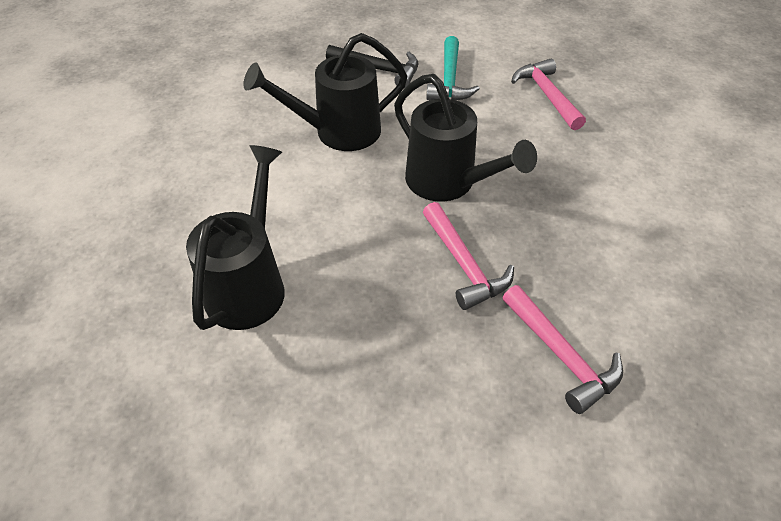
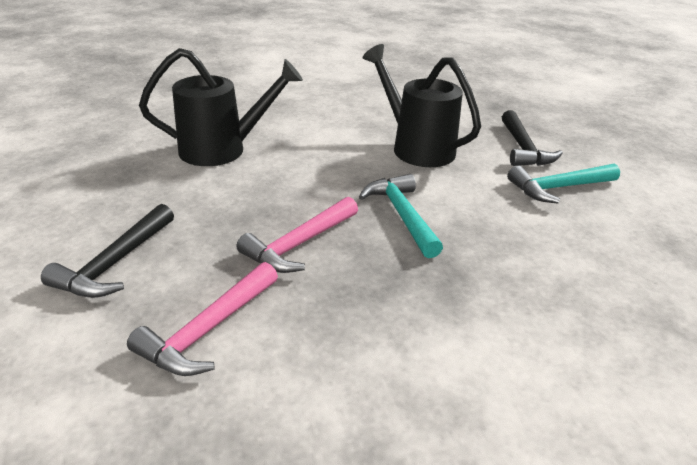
camera: 65 degrees right, 15 degrees down
(440, 418) = (115, 263): none -> black hammer
(448, 183) = (402, 215): black watering can -> turquoise hammer
(547, 95) = (617, 258): pink hammer -> none

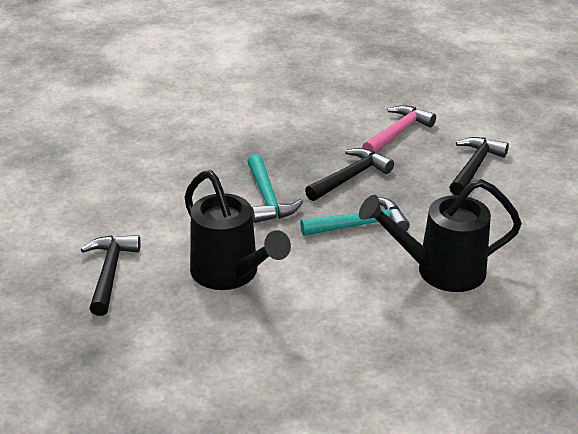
camera: 175 degrees left, 0 degrees up
(299, 244) = (350, 177): pink hammer -> black hammer
(559, 188) = (111, 223): turquoise hammer -> turquoise hammer (360, 225)

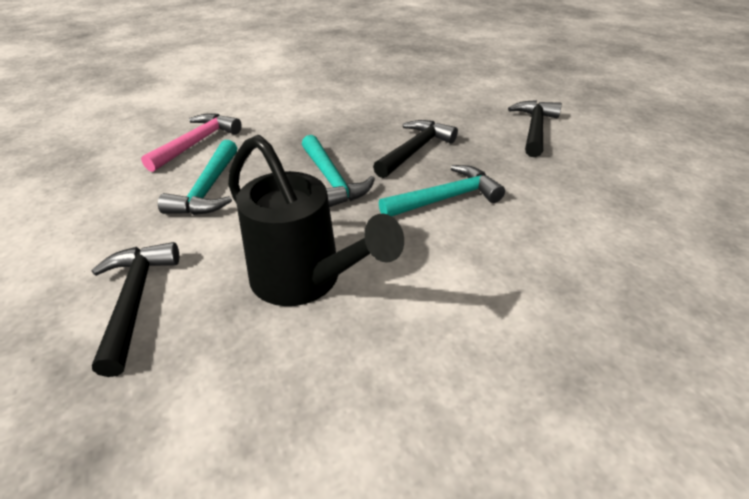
camera: 10 degrees left, 5 degrees up
(163, 195) = (208, 189): none -> turquoise hammer
(397, 133) = (445, 107): pink hammer -> pink hammer (196, 143)
(440, 271) = (562, 242): black watering can -> none

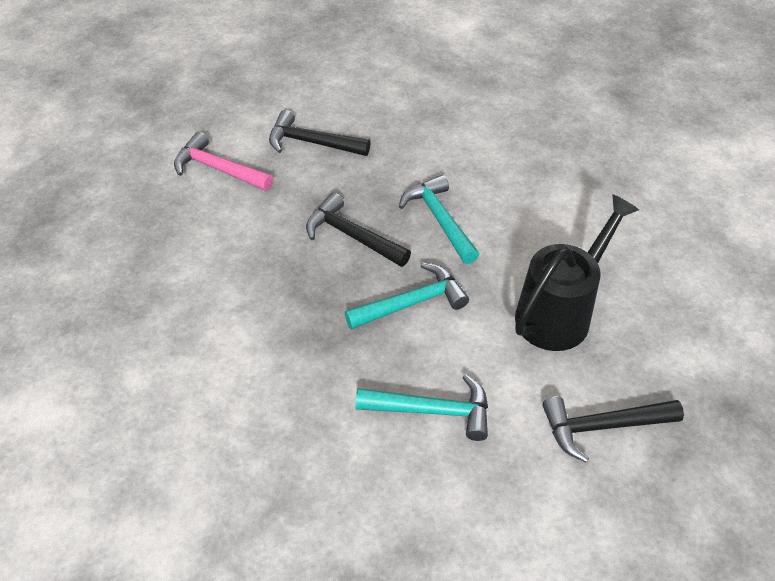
camera: 90 degrees left, 10 degrees up
(196, 143) = (326, 448): pink hammer -> pink hammer (219, 169)

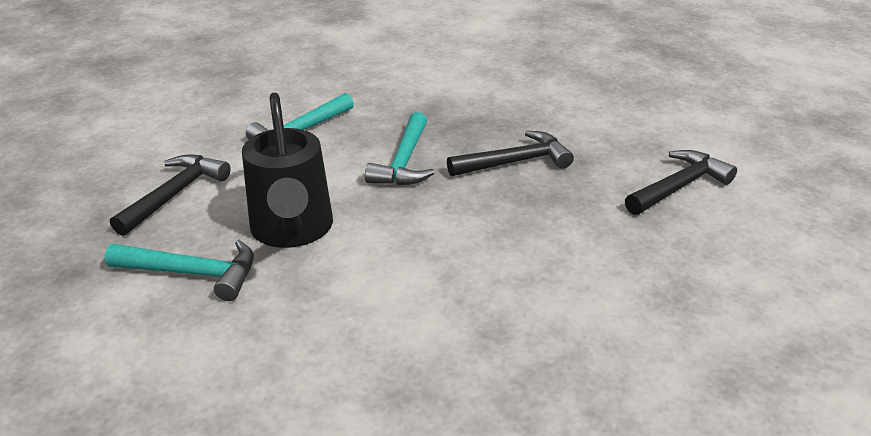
camera: 125 degrees right, 15 degrees down
(219, 169) = (673, 128): pink hammer -> none
(440, 220) = (484, 216): turquoise hammer -> turquoise hammer (192, 273)

